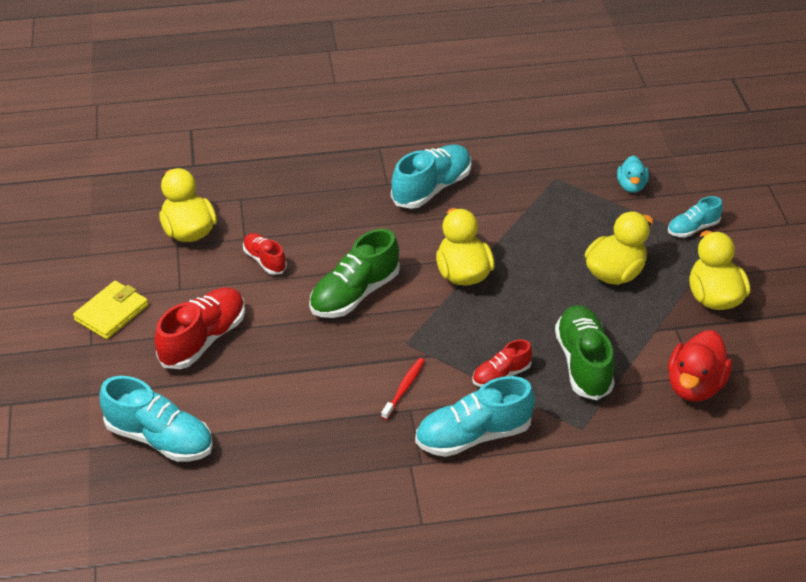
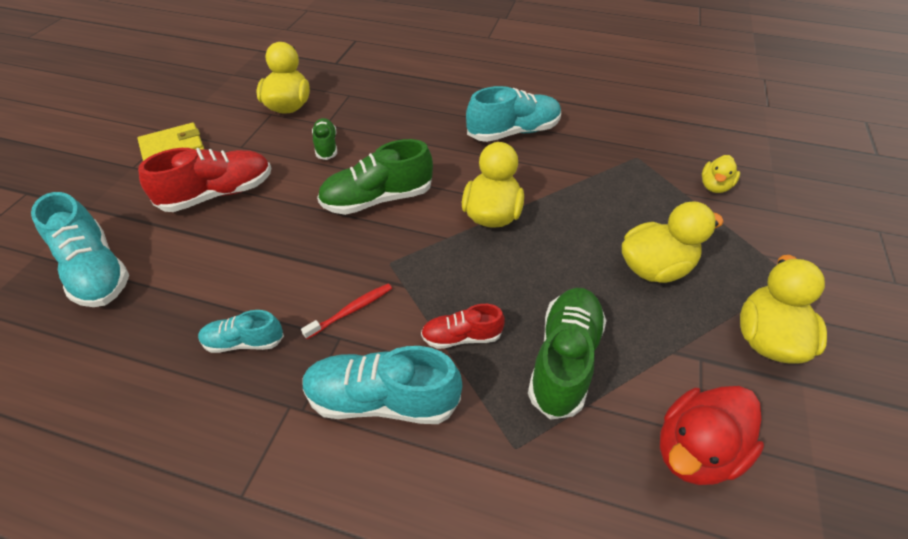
camera: 25 degrees right, 5 degrees up
(264, 260) = (326, 146): red shoe -> green shoe
(631, 186) = (714, 186): turquoise duck -> yellow duck
(693, 228) = (768, 249): turquoise shoe -> turquoise shoe (244, 342)

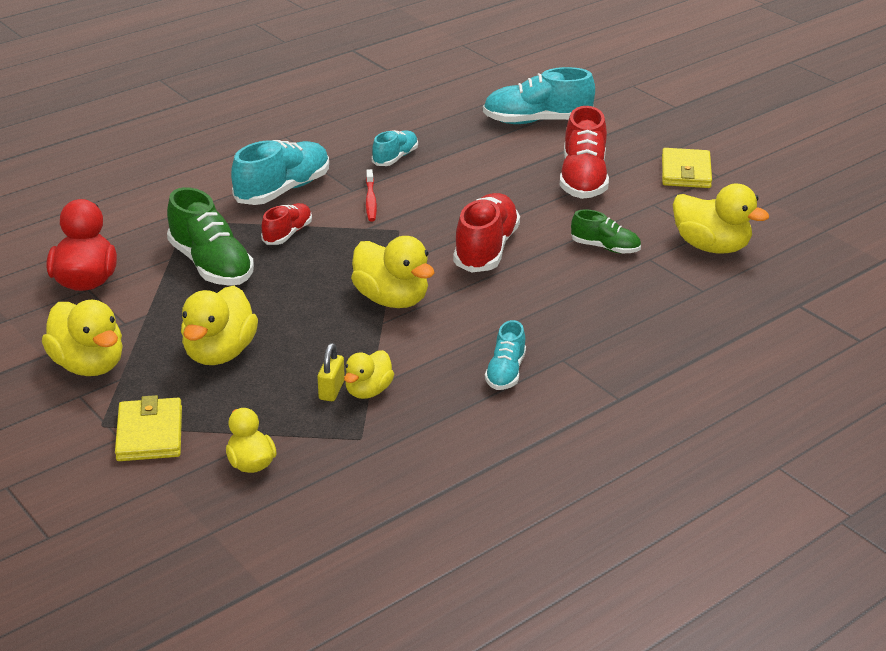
camera: 125 degrees right, 15 degrees down
(377, 199) = (486, 249): green shoe -> red shoe
(513, 132) = (505, 372): turquoise shoe -> turquoise shoe, size x0.57
(596, 174) = (368, 391): none -> yellow duck
(616, 190) = (331, 390): none -> yellow padlock
(762, 247) = (149, 434): none -> yellow wallet

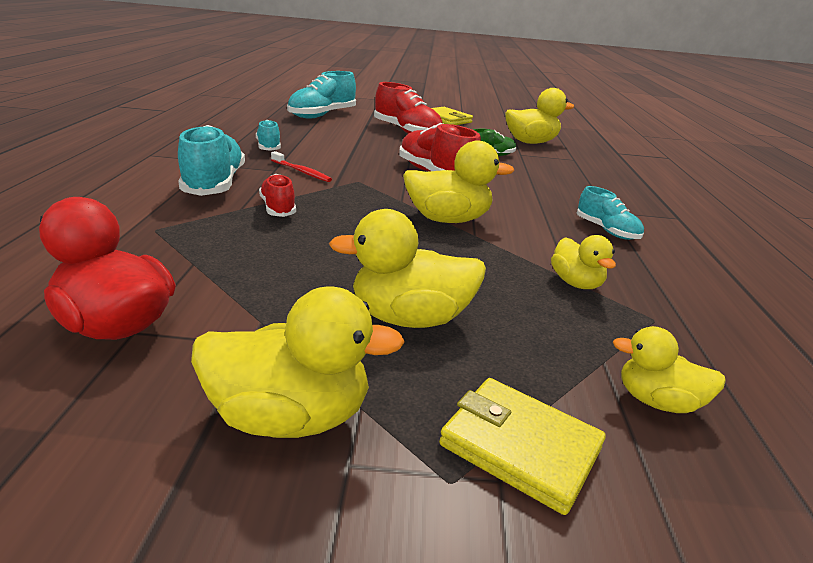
camera: 50 degrees left, 5 degrees down
(211, 265) = (251, 253): green shoe -> none
(219, 353) = (410, 318): yellow duck -> yellow duck turned 120 degrees clockwise
(331, 390) = (555, 296): yellow padlock -> none

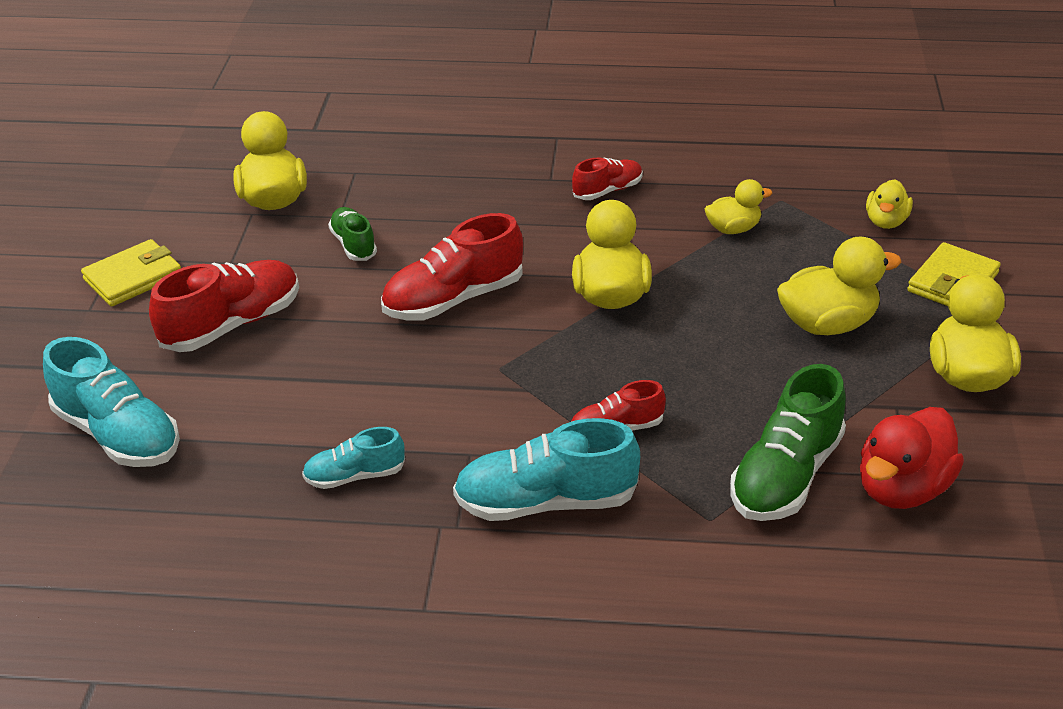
camera: 85 degrees left, 10 degrees up
(182, 265) = (786, 476): none -> green shoe
(302, 172) = (472, 425): red toothbrush -> none
(410, 318) = (827, 324): yellow duck -> yellow duck turned 105 degrees counterclockwise
(606, 230) = (607, 191): turquoise shoe -> red shoe

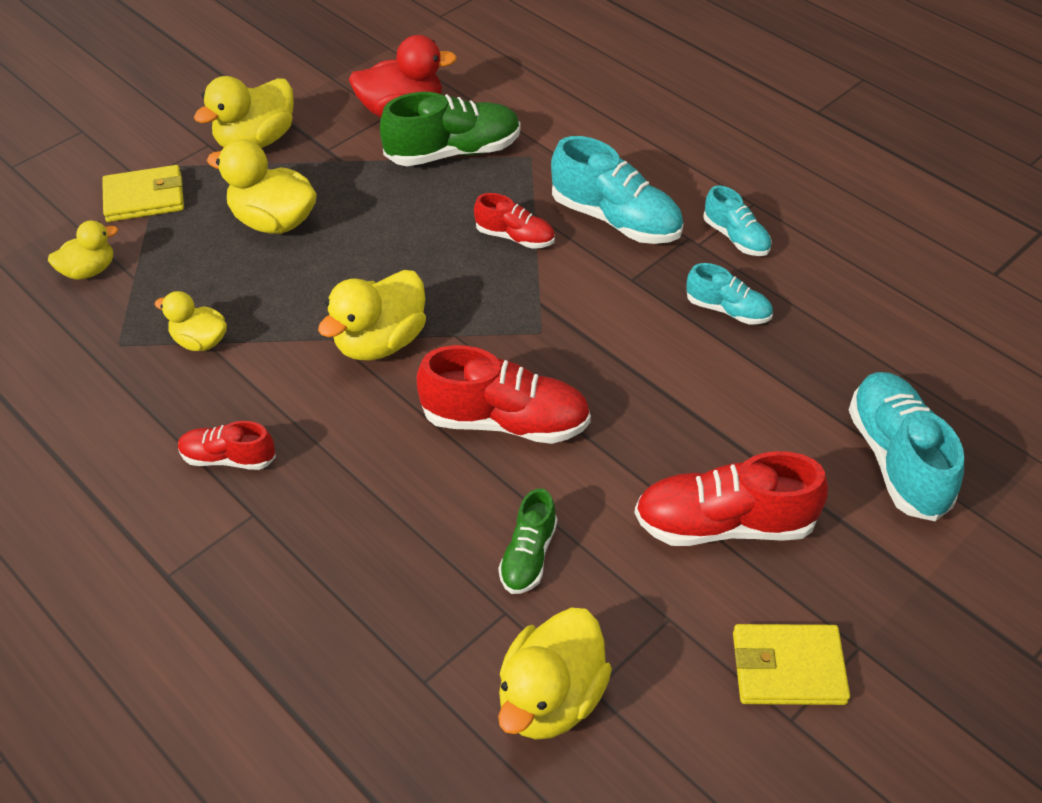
camera: 140 degrees left, 10 degrees up
(408, 555) = (736, 238): none -> turquoise shoe

